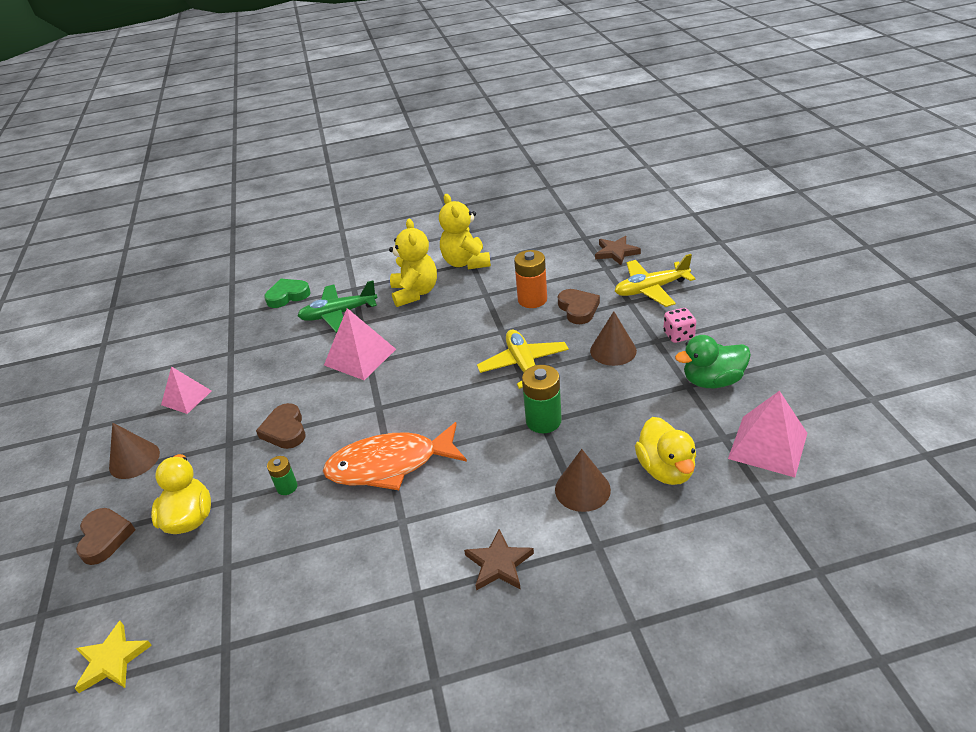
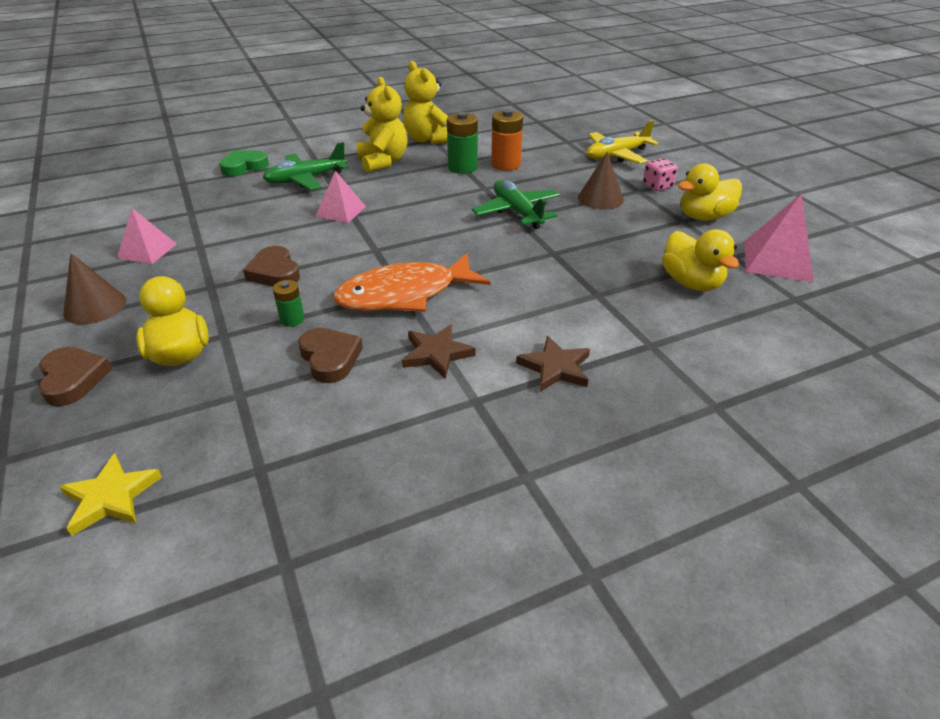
camera: 15 degrees left, 0 degrees up
(360, 357) = (341, 211): pink pyramid -> pink pyramid, size x0.66
(524, 365) = (517, 212): yellow plane -> green plane
(543, 421) = (554, 252): green battery -> green battery (462, 167)
(578, 309) = (553, 170): brown heart -> brown heart (330, 358)
(582, 489) = (616, 302): brown cone -> none
(616, 252) = (572, 131): brown star -> brown star (436, 354)
(712, 381) = (704, 217): green duck -> yellow duck

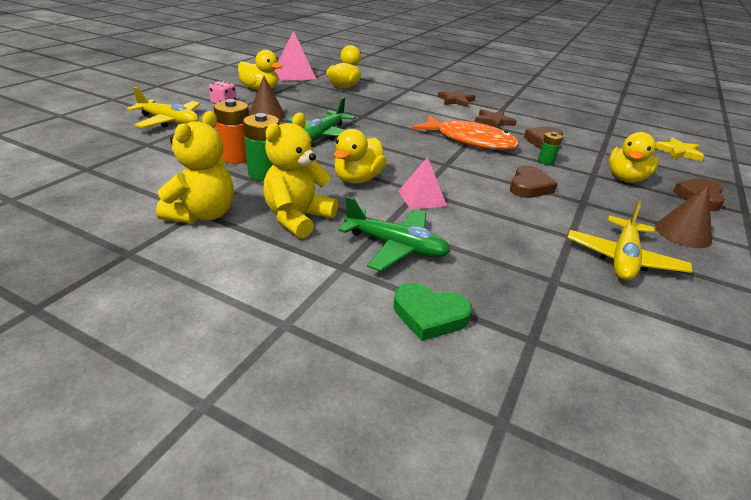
camera: 130 degrees left, 5 degrees down
(147, 251) = (623, 259): pink pyramid -> yellow plane
(406, 197) = (358, 179): none -> yellow duck

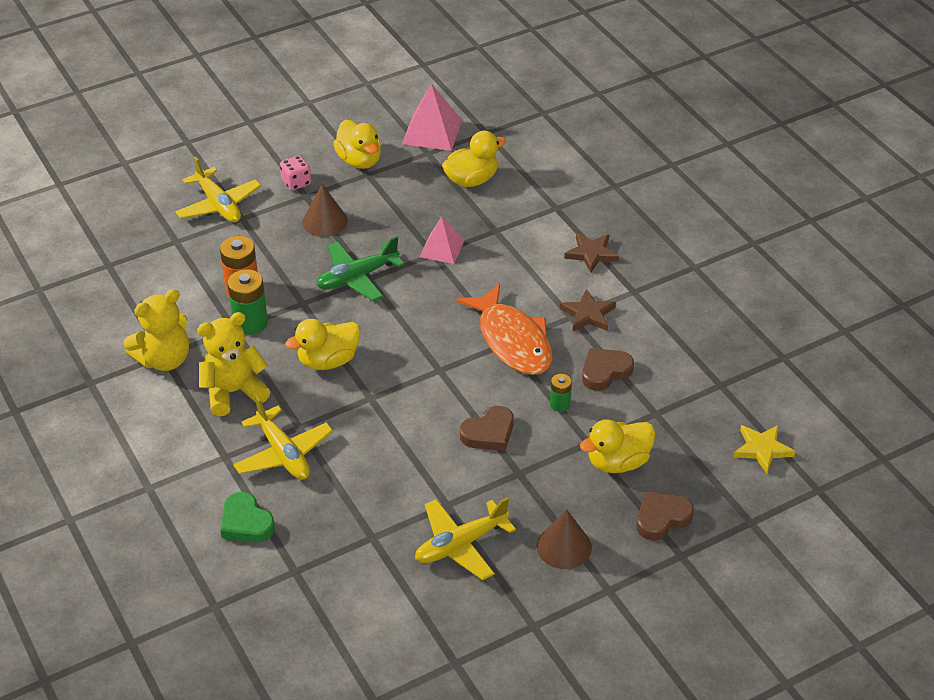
camera: 35 degrees right, 10 degrees up
(396, 246) = (283, 453): green plane -> yellow plane
(422, 198) = (362, 408): pink pyramid -> pink pyramid (441, 248)

